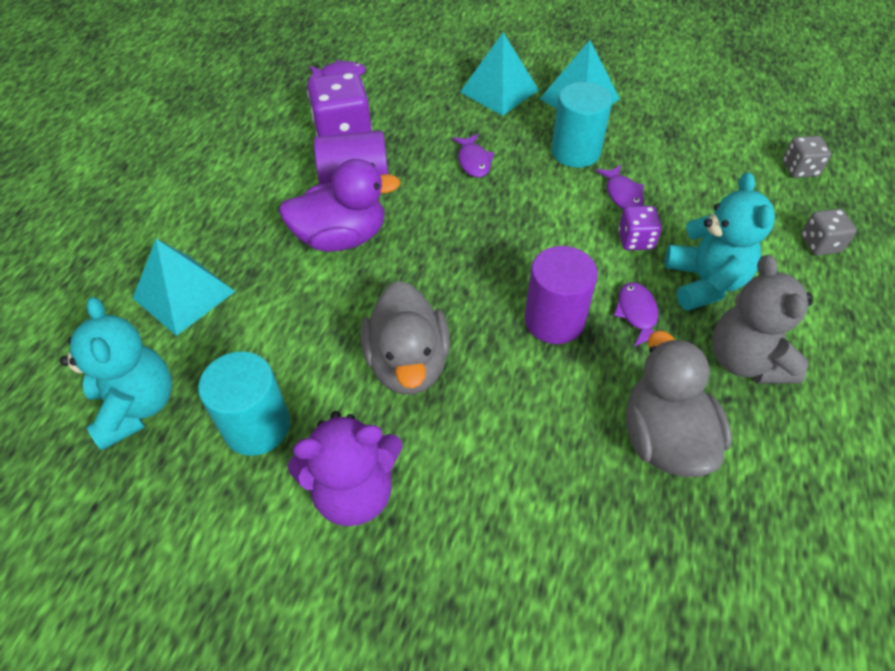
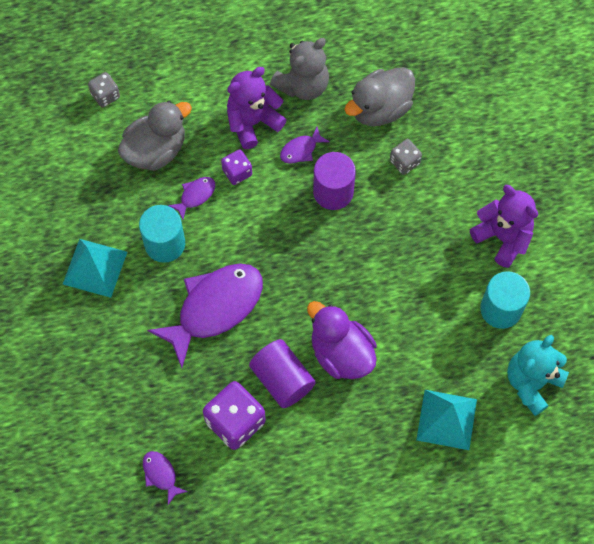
camera: 120 degrees left, 15 degrees up
(408, 363) = (412, 255): grey duck -> grey duck (156, 150)
(473, 161) = (215, 308): purple fish -> purple fish, size x2.30
(499, 91) = (116, 333): turquoise pyramid -> none
(704, 282) = (253, 122): turquoise teddy bear -> purple teddy bear
(820, 244) = (180, 68): grey dice -> grey dice (404, 162)

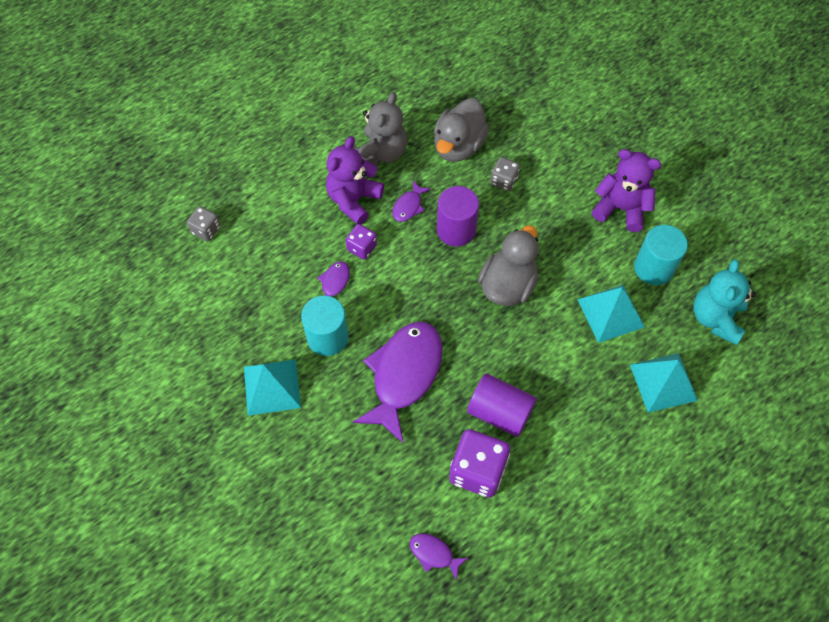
camera: 25 degrees left, 5 degrees down
(156, 150) = (277, 258): grey duck -> grey duck (507, 285)
(341, 353) = (539, 365): purple duck -> none
(434, 334) = (610, 313): none -> turquoise pyramid

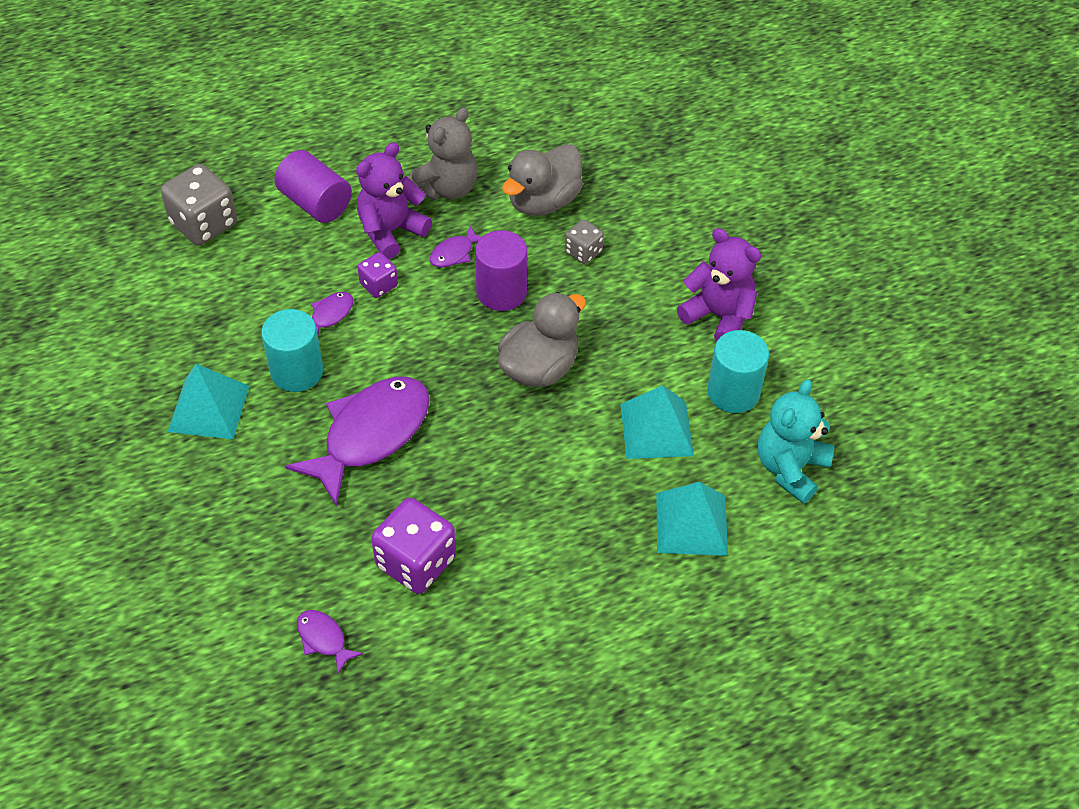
camera: 15 degrees right, 10 degrees down
(206, 230) = (204, 224): grey dice -> grey dice, size x1.83
(499, 412) = (470, 505): purple cylinder -> purple cylinder (315, 203)

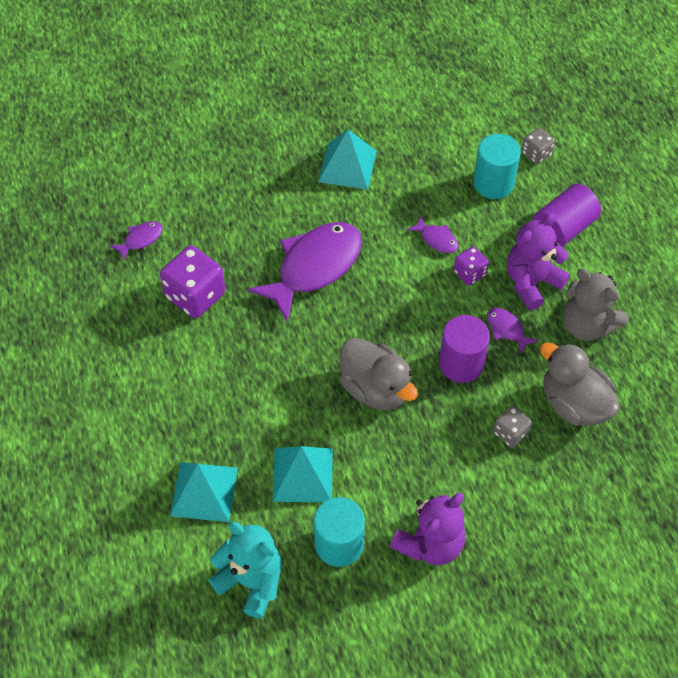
camera: 95 degrees right, 5 degrees up
(204, 224) = (536, 154): grey dice -> grey dice, size x0.55
(297, 371) = (379, 219): turquoise cylinder -> turquoise cylinder (493, 183)
(371, 435) = (314, 267): purple fish -> purple fish turned 90 degrees counterclockwise
(391, 231) = (531, 282): purple teddy bear -> purple teddy bear turned 90 degrees counterclockwise

